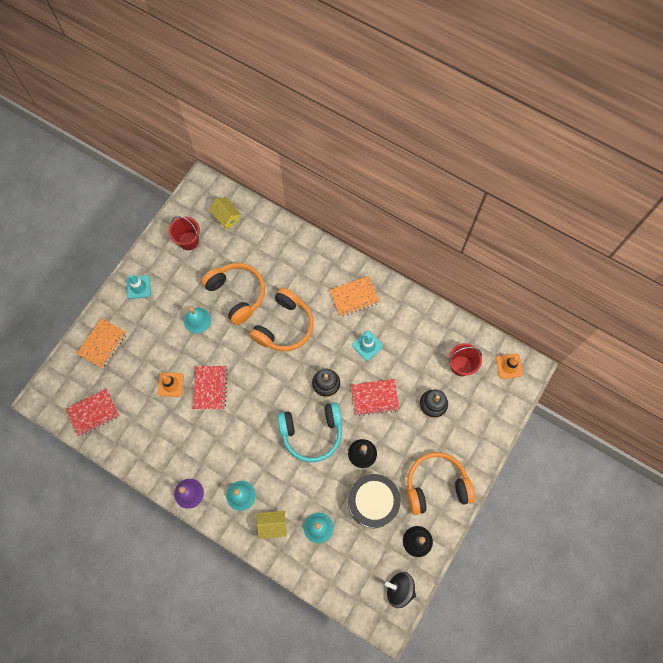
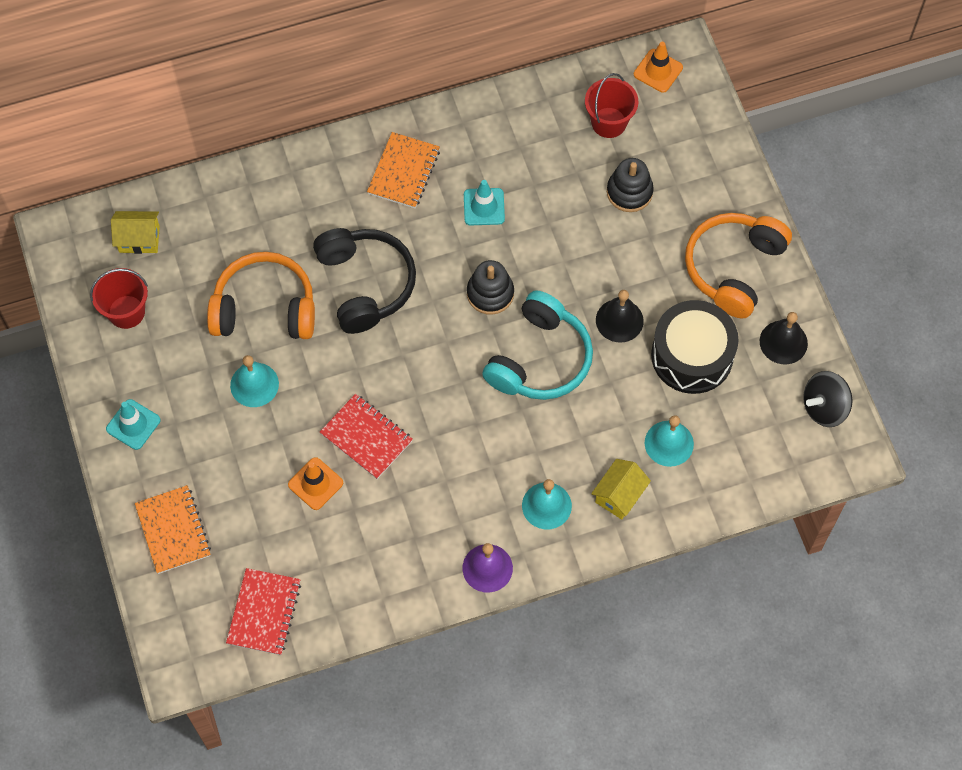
camera: 50 degrees left, 5 degrees down
(284, 326) = (365, 284): orange headphones -> black headphones
(375, 398) = (561, 251): red notebook -> none

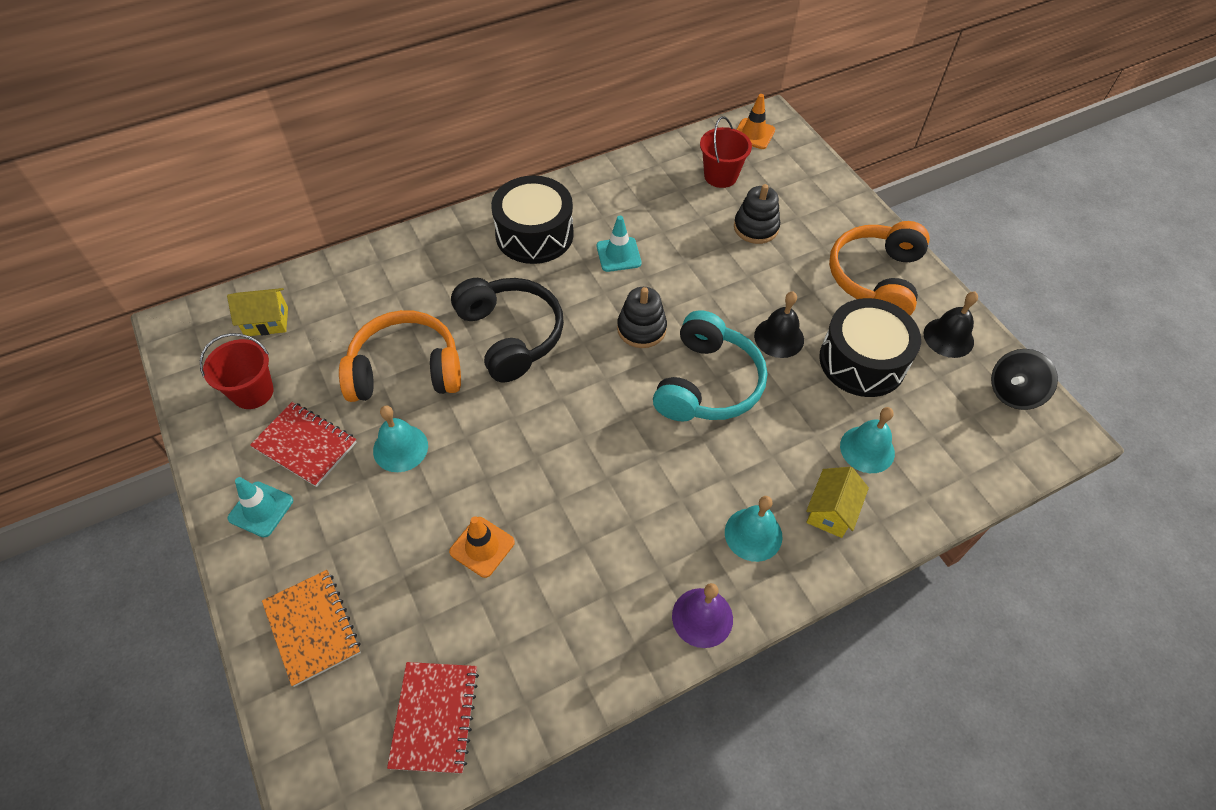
camera: 10 degrees left, 10 degrees down
(366, 437) = (534, 487): red notebook -> red notebook (305, 445)
(404, 172) = (534, 234): orange notebook -> black drum

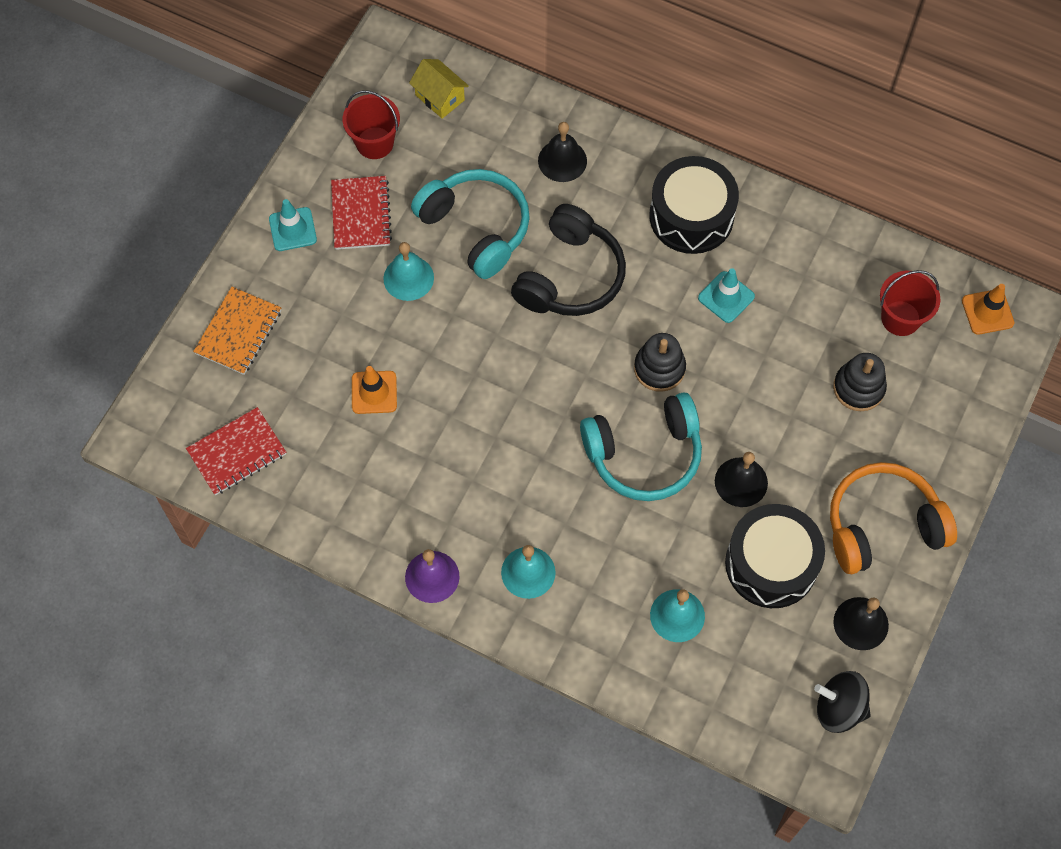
camera: 55 degrees right, 10 degrees up
(406, 370) = (476, 228): orange headphones -> turquoise headphones
(408, 279) = (562, 160): none -> black bell
(831, 511) = (593, 618): yellow house -> none

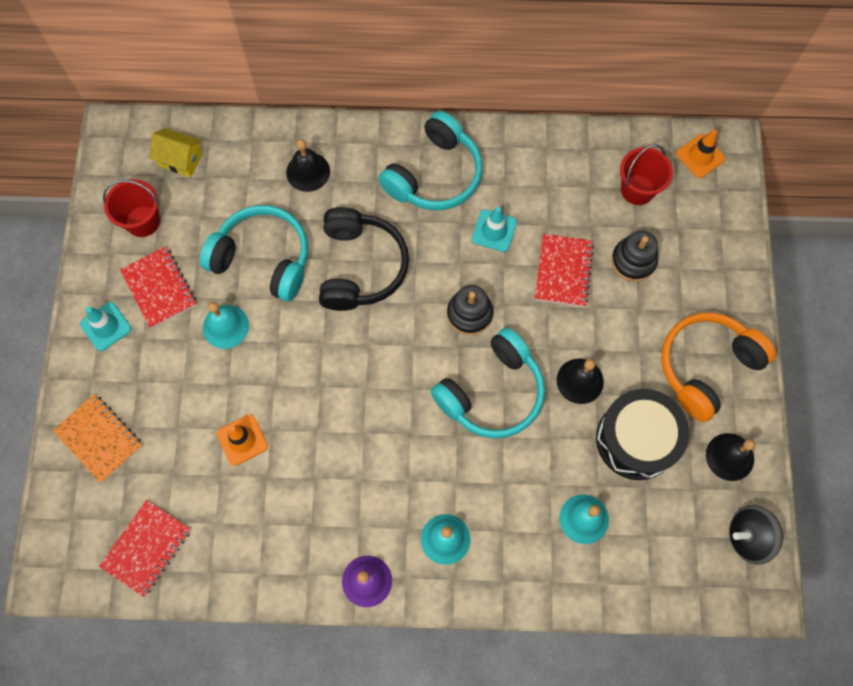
camera: 25 degrees left, 5 degrees up
(239, 332) = (99, 438): orange notebook -> orange notebook turned 45 degrees counterclockwise
(691, 216) = (434, 175): black drum -> turquoise headphones
(778, 367) = (563, 271): none -> red notebook

